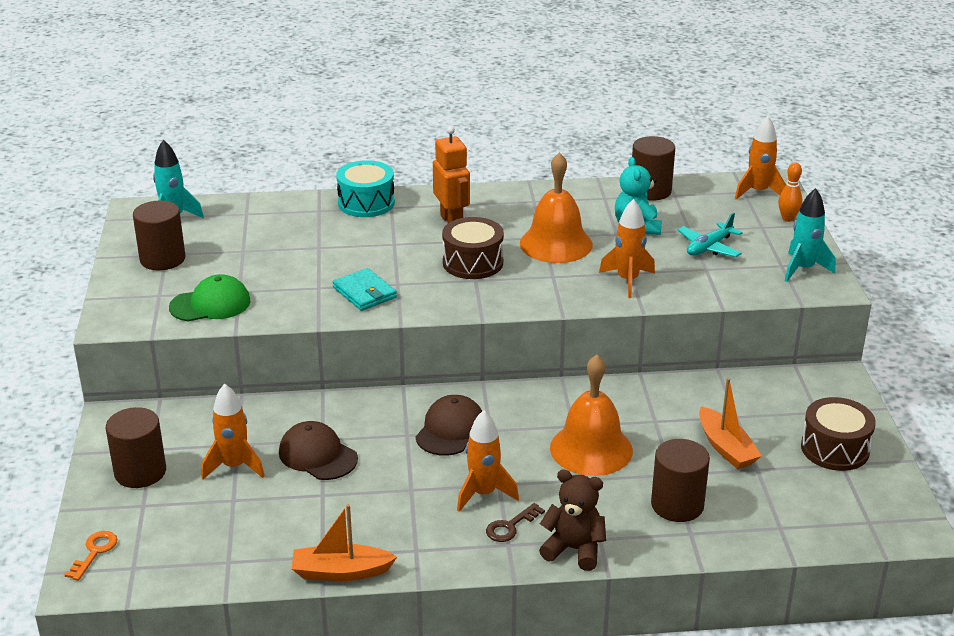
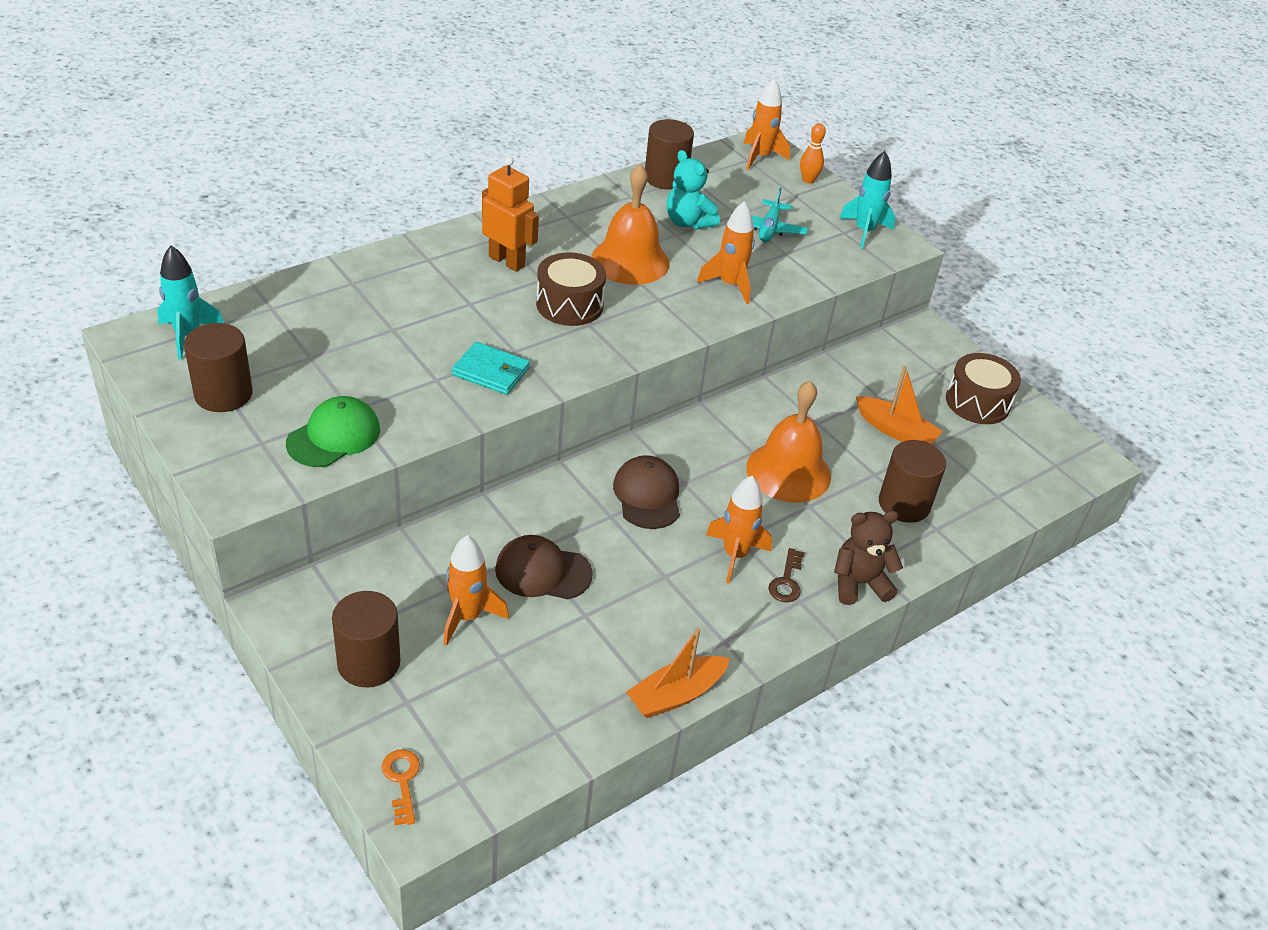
camera: 35 degrees left, 10 degrees up
(366, 203) = (397, 261): turquoise drum -> none

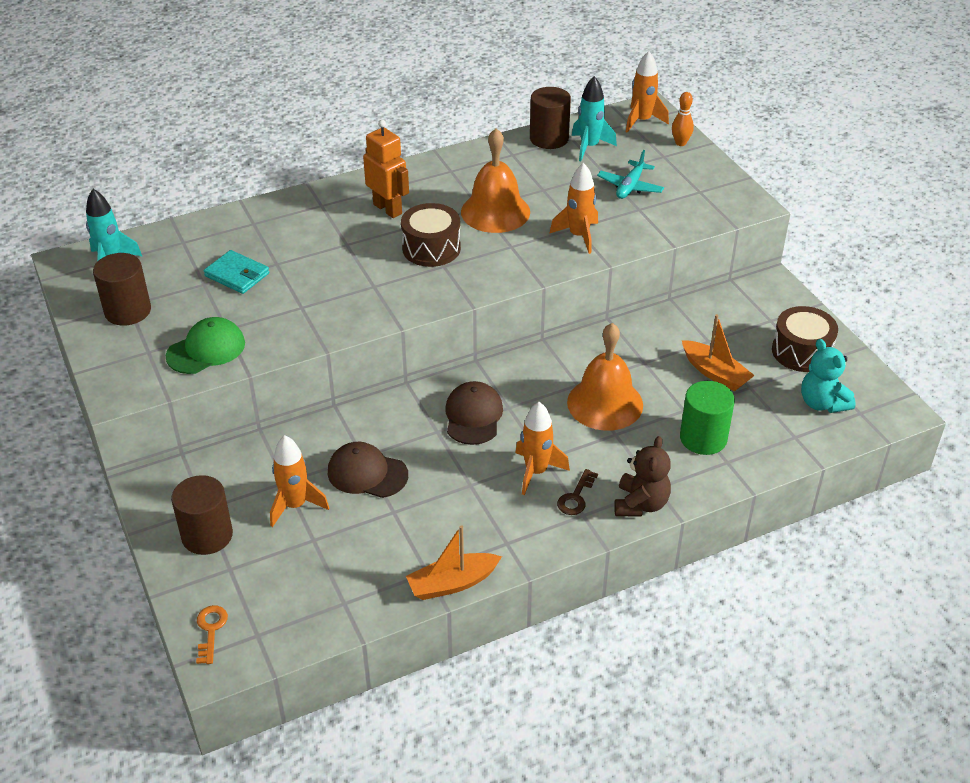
camera: 15 degrees right, 0 degrees up
(491, 371) = (348, 302): turquoise wallet -> turquoise wallet (237, 275)
(688, 222) = (557, 179): turquoise teddy bear -> turquoise teddy bear (822, 403)
(859, 583) = (640, 504): brown teddy bear -> brown teddy bear turned 105 degrees clockwise
(864, 231) = (719, 191): turquoise rocket -> turquoise rocket (589, 147)
(904, 504) = (703, 438): brown cylinder -> green cylinder

